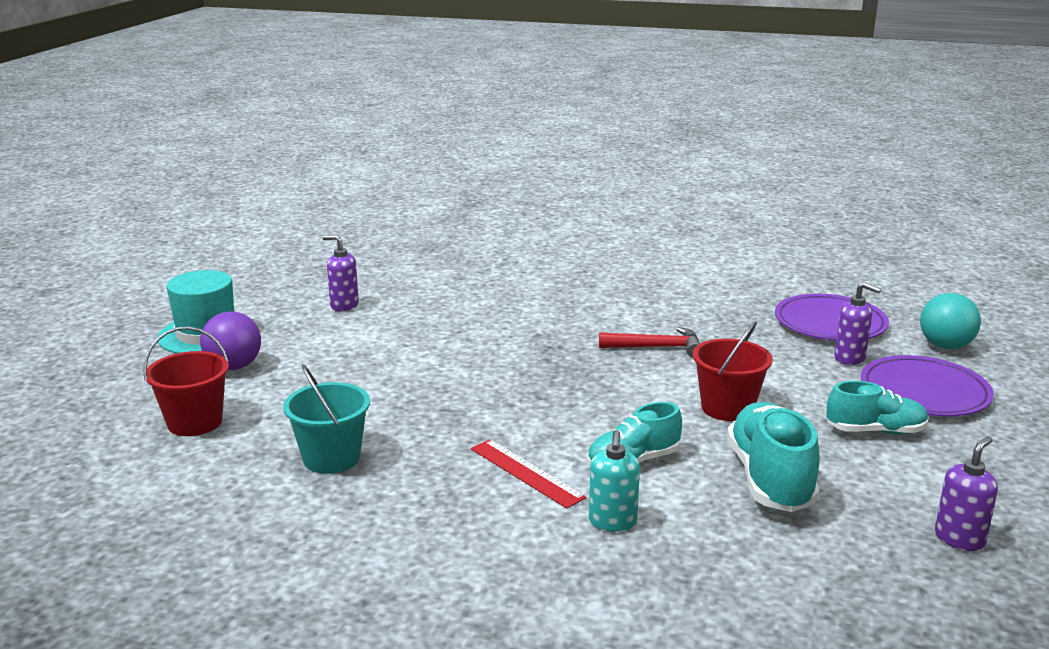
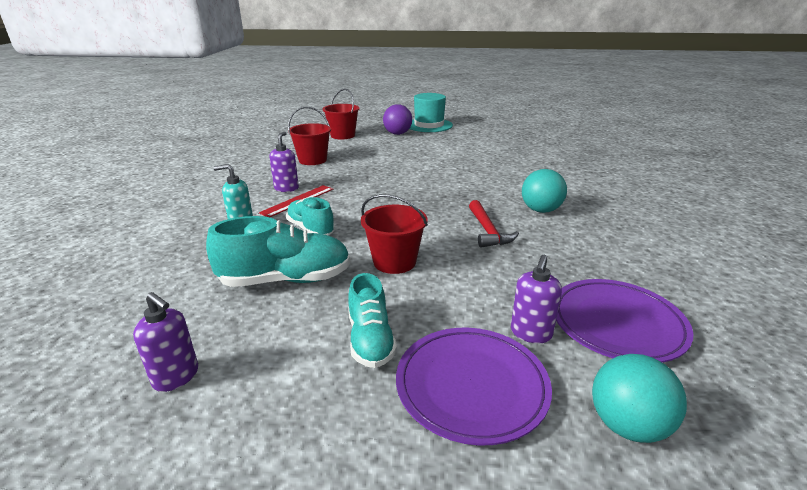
camera: 80 degrees right, 5 degrees up
(331, 458) = (312, 160): turquoise bucket -> red bucket
(344, 306) = (483, 143): purple soap dispenser -> purple soap dispenser (286, 188)
(608, 311) = (540, 210): none -> turquoise ball

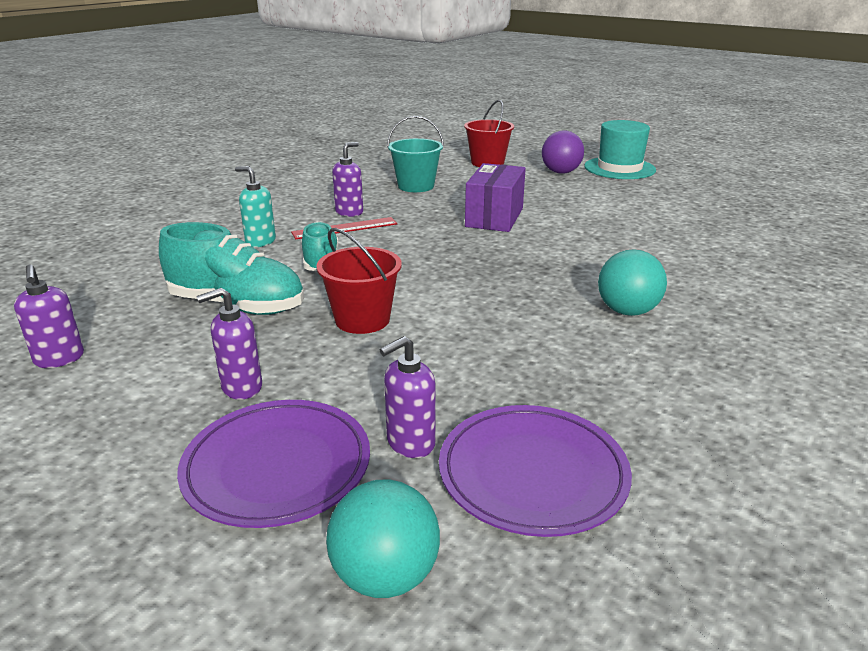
camera: 30 degrees right, 0 degrees up
(312, 160) = (416, 186): red bucket -> turquoise bucket
(370, 340) = (241, 387): turquoise shoe -> purple soap dispenser
(393, 171) = (494, 217): none -> purple box
(487, 231) = (517, 317): red hammer -> none

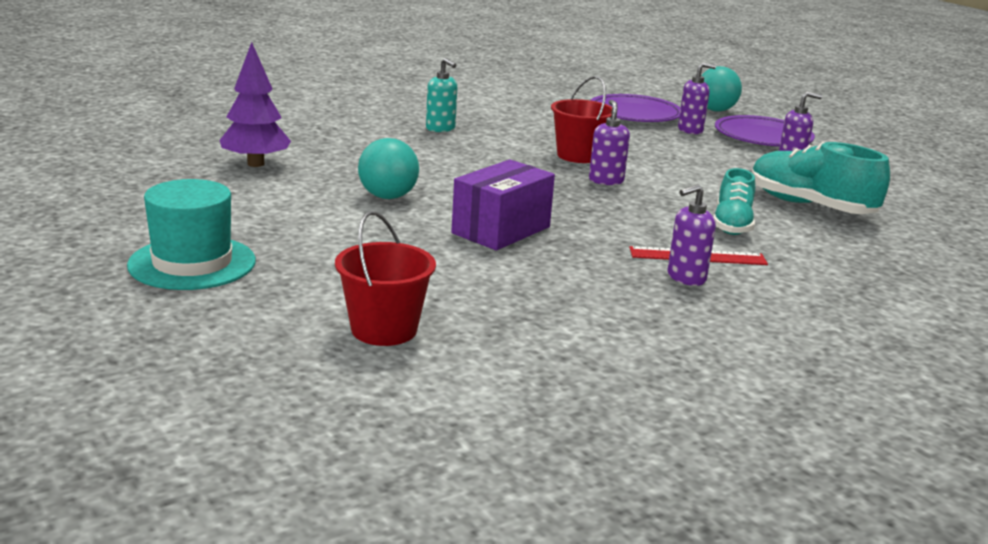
camera: 160 degrees left, 5 degrees down
(59, 359) = (935, 200): purple soap dispenser -> purple soap dispenser (606, 181)
(260, 241) = (804, 261): turquoise soap dispenser -> turquoise soap dispenser (440, 129)
(362, 320) = (701, 177): red bucket -> red bucket (578, 156)
(416, 186) = (562, 303): turquoise bucket -> none
(560, 172) = (298, 277): purple ball -> none
(627, 311) = (491, 143): turquoise ball -> turquoise ball (388, 197)
(744, 228) = (255, 164): none -> purple tree

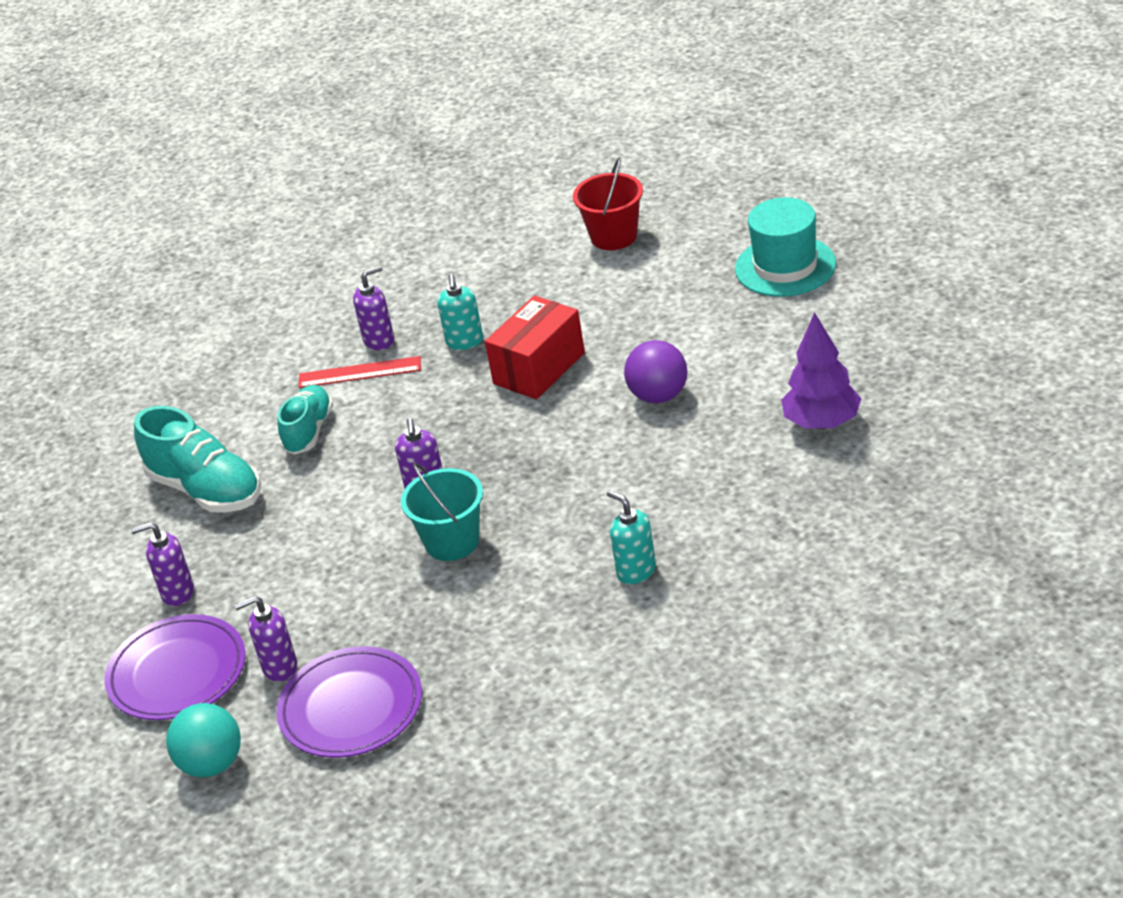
camera: 175 degrees left, 15 degrees up
(388, 197) = (659, 396): turquoise ball -> purple ball
(501, 230) = (539, 368): purple box -> red box
(578, 156) = (452, 541): red bucket -> turquoise bucket
(583, 261) = (464, 342): none -> turquoise soap dispenser

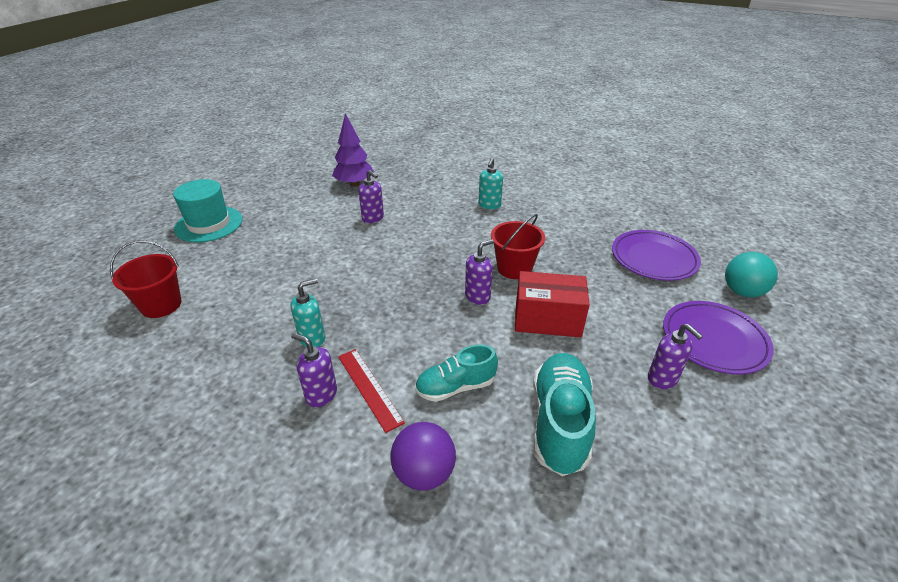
camera: 125 degrees left, 0 degrees up
(279, 667) = (661, 296): purple soap dispenser -> purple soap dispenser (373, 218)
(452, 541) = (514, 268): turquoise bucket -> red bucket
(539, 368) = (336, 289): red box -> red box (547, 320)
(659, 396) = (349, 235): purple ball -> purple ball (424, 473)

